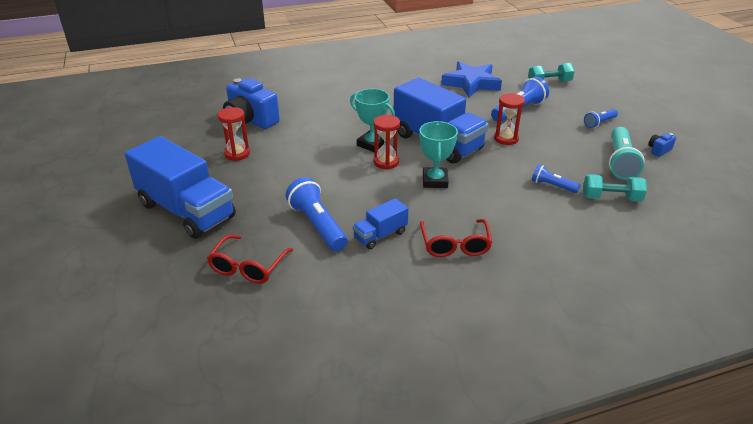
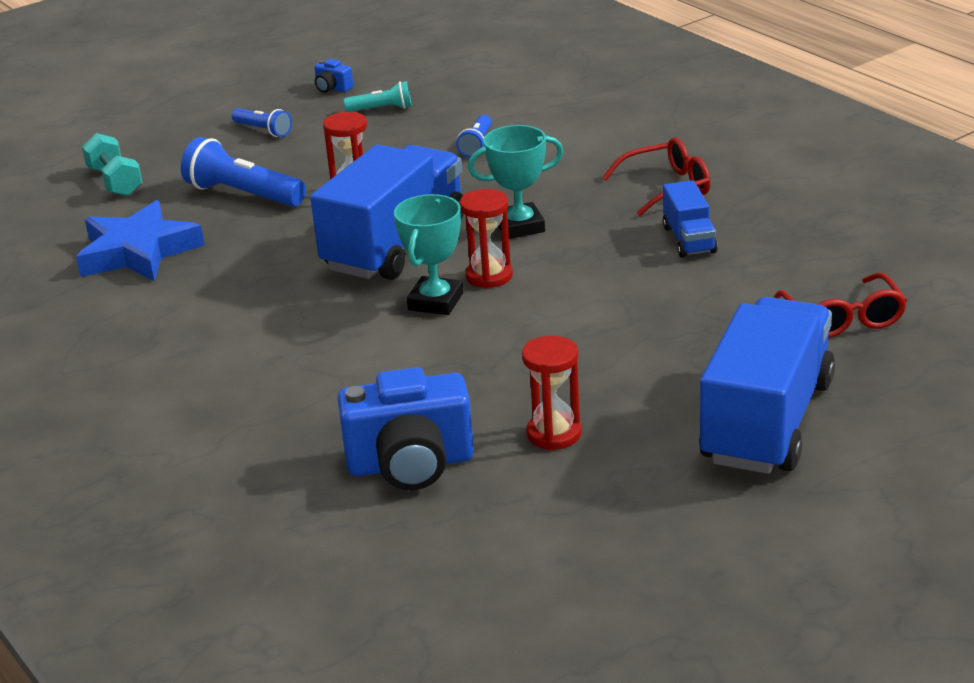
camera: 105 degrees left, 5 degrees down
(248, 266) = (843, 318): red glasses -> red glasses turned 75 degrees clockwise
(250, 120) = (410, 464): blue camera -> blue camera turned 60 degrees clockwise
(318, 225) = (706, 291): blue flashlight -> none
(380, 235) = (689, 239): blue truck -> blue truck turned 45 degrees clockwise
(611, 198) = (483, 108): turquoise dumbbell -> none
(620, 162) = (381, 109): turquoise flashlight -> turquoise flashlight, size x0.57

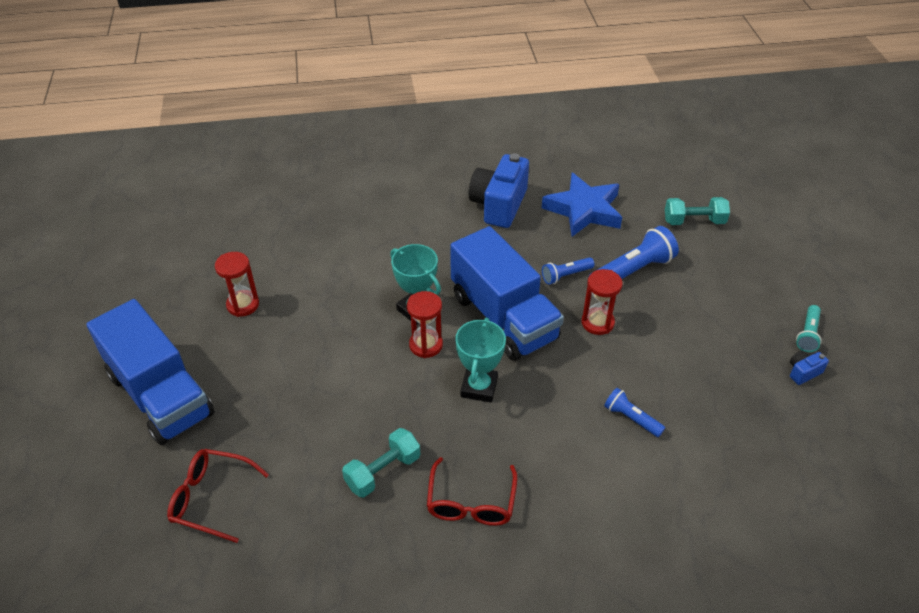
camera: 115 degrees right, 15 degrees up
(263, 130) = (737, 309): blue flashlight -> blue flashlight (566, 275)
(381, 109) = (740, 387): turquoise flashlight -> turquoise flashlight (808, 334)
(410, 464) = (273, 246): blue camera -> blue camera (499, 205)
(689, 239) = (383, 471): blue truck -> turquoise dumbbell

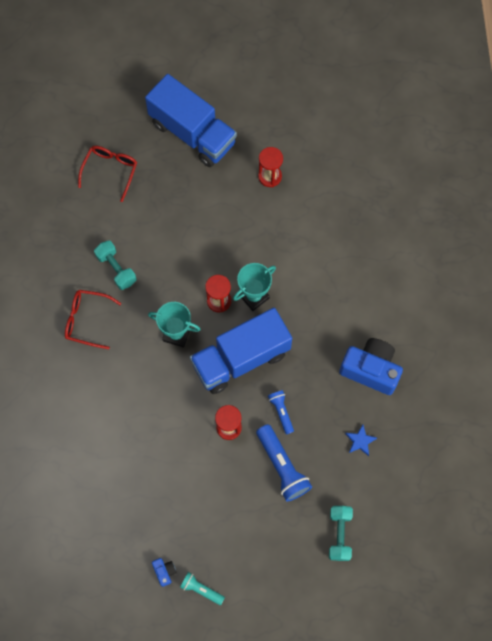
camera: 95 degrees right, 25 degrees up
(160, 395) = (192, 133): blue truck -> blue truck turned 105 degrees counterclockwise
(584, 210) = (360, 441): blue star -> blue star, size x0.45
(631, 418) = (138, 433): blue flashlight -> none

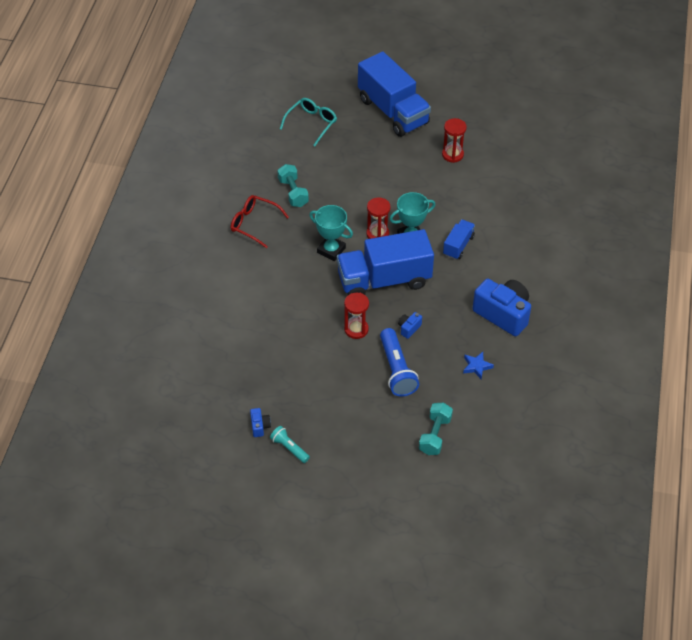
camera: 15 degrees right, 20 degrees down
(110, 171) = (311, 124): red glasses -> turquoise glasses
(281, 412) = (409, 328): blue flashlight -> blue camera
(305, 294) = (458, 245): none -> blue truck

